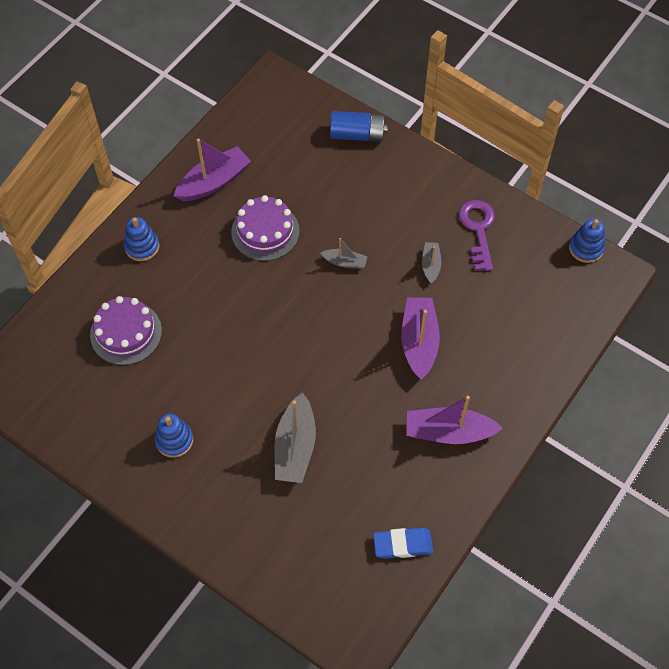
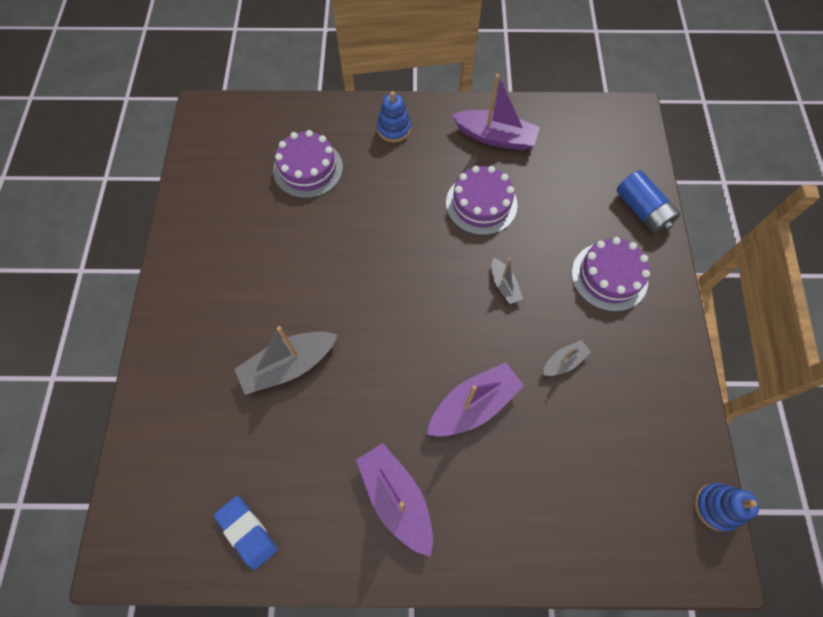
camera: 55 degrees right, 5 degrees up
(174, 440) = (234, 266): blue stacking toy -> none
(391, 192) = (609, 276): none -> purple cake
(478, 229) = (640, 380): purple key -> none

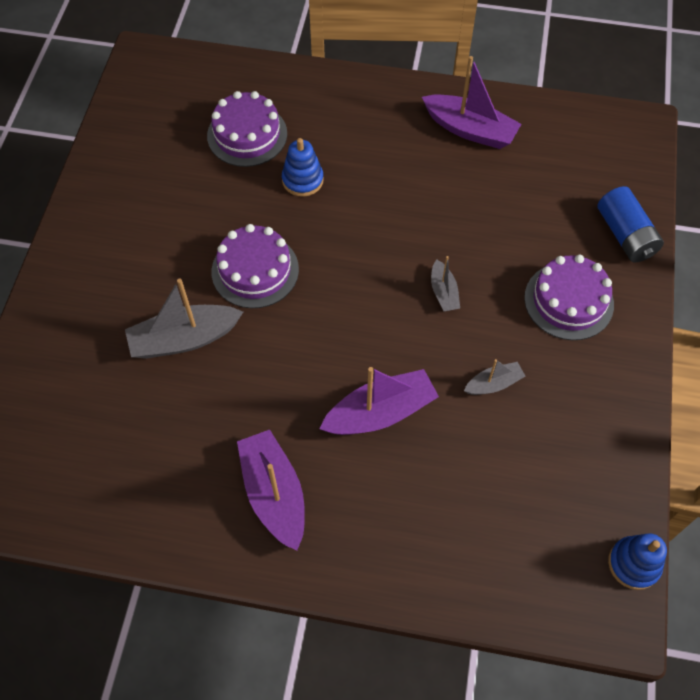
camera: 10 degrees right, 5 degrees down
(247, 532) = (106, 499): blue eraser -> none
(394, 129) = (354, 105): blue stacking toy -> blue stacking toy (302, 180)
(481, 204) = (437, 200): purple cake -> purple cake (255, 270)

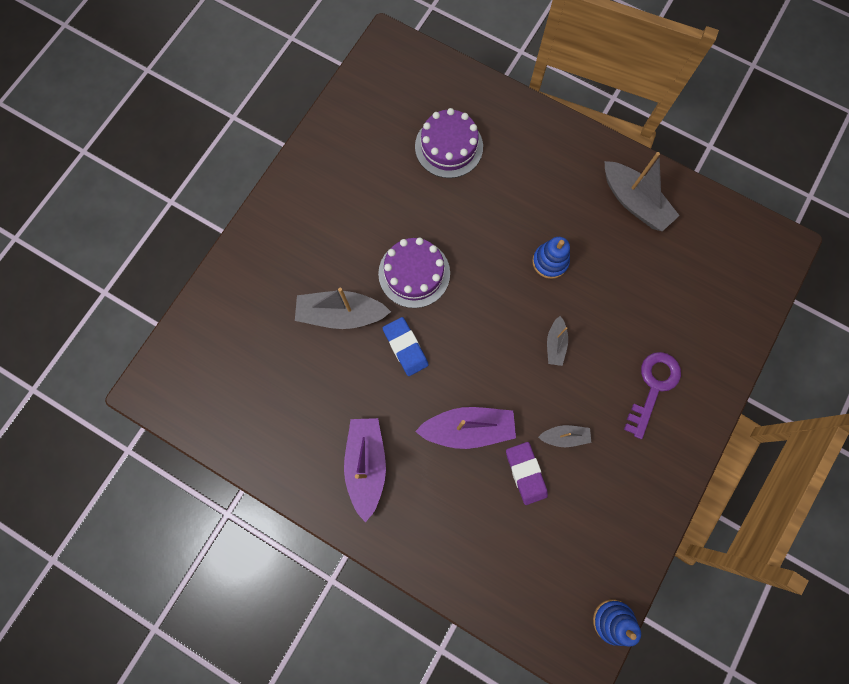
camera: 20 degrees right, 15 degrees up
(274, 350) = (405, 347): none -> blue eraser
(302, 180) = (479, 204): blue stacking toy -> blue stacking toy (550, 262)
(466, 437) = (525, 473): none -> purple eraser
(470, 130) = (634, 202): purple boat -> grey boat
(568, 301) = (653, 387): purple cake -> purple key
(625, 235) = (725, 344): blue battery -> none

